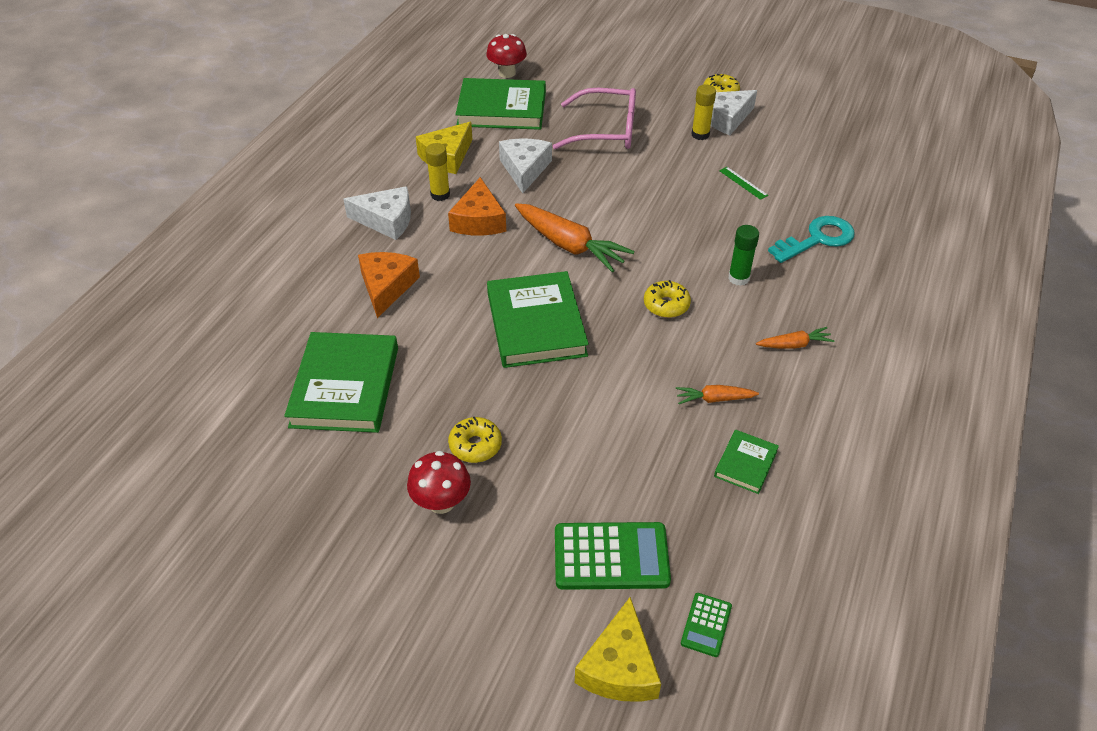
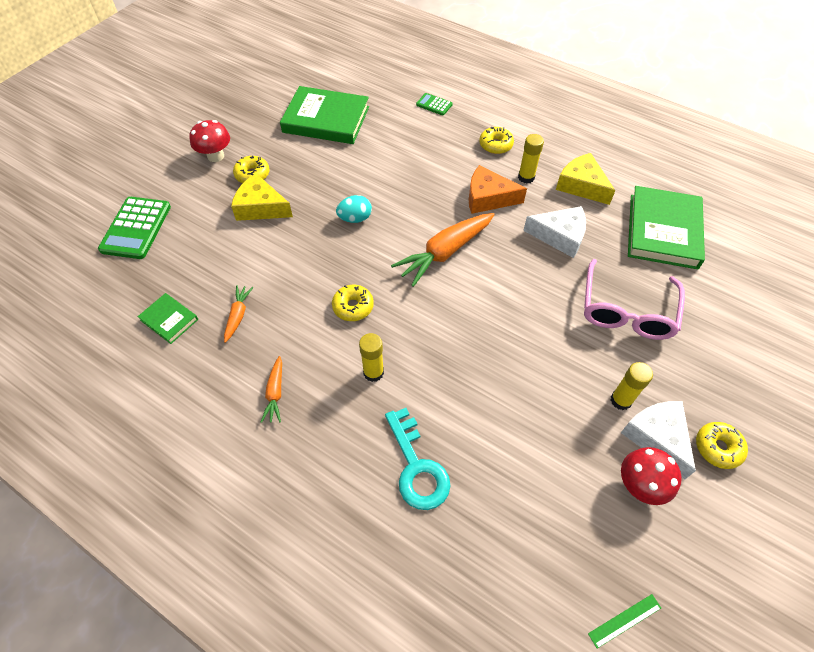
camera: 100 degrees right, 10 degrees up
(386, 220) = (495, 145): white cheese -> yellow donut
(386, 287) = (417, 142): orange cheese -> none
(507, 73) = (734, 242): red mushroom -> red mushroom (640, 485)
(536, 324) = (355, 218): green book -> turquoise egg
(619, 667) = (65, 219): yellow cheese -> yellow cheese (260, 207)
(706, 625) = (64, 265): green calculator -> green calculator (434, 104)
(738, 278) = (373, 372): green glue stick -> yellow glue stick
(743, 183) = (525, 420): green ruler -> green ruler (624, 621)

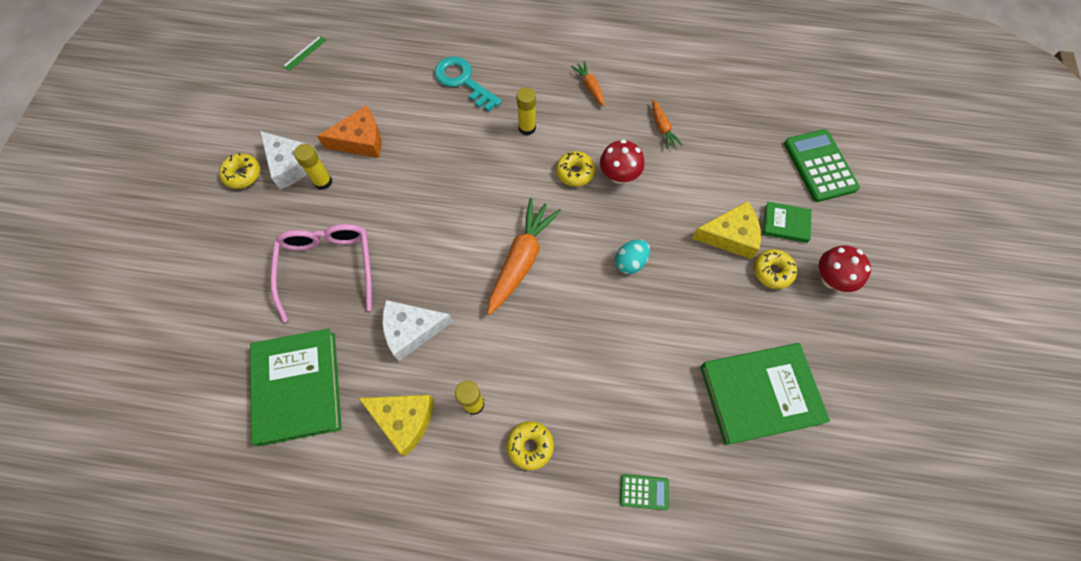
camera: 155 degrees right, 10 degrees up
(169, 320) = (712, 104): green book -> green book (785, 224)
(488, 198) = (506, 351): orange cheese -> orange cheese (360, 140)
(640, 485) = (302, 127): red mushroom -> red mushroom (619, 175)

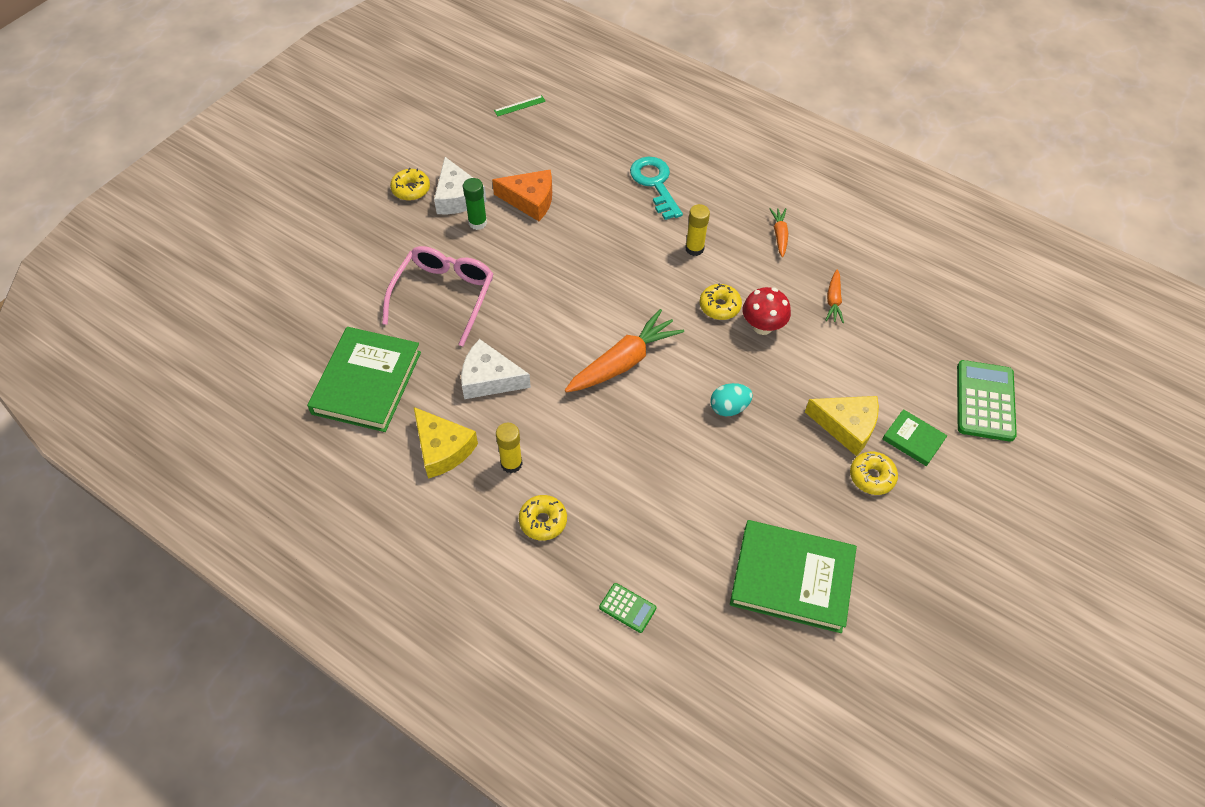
camera: 25 degrees right, 10 degrees down
(323, 182) = (477, 223): yellow glue stick -> green glue stick
(831, 279) = (932, 510): red mushroom -> none

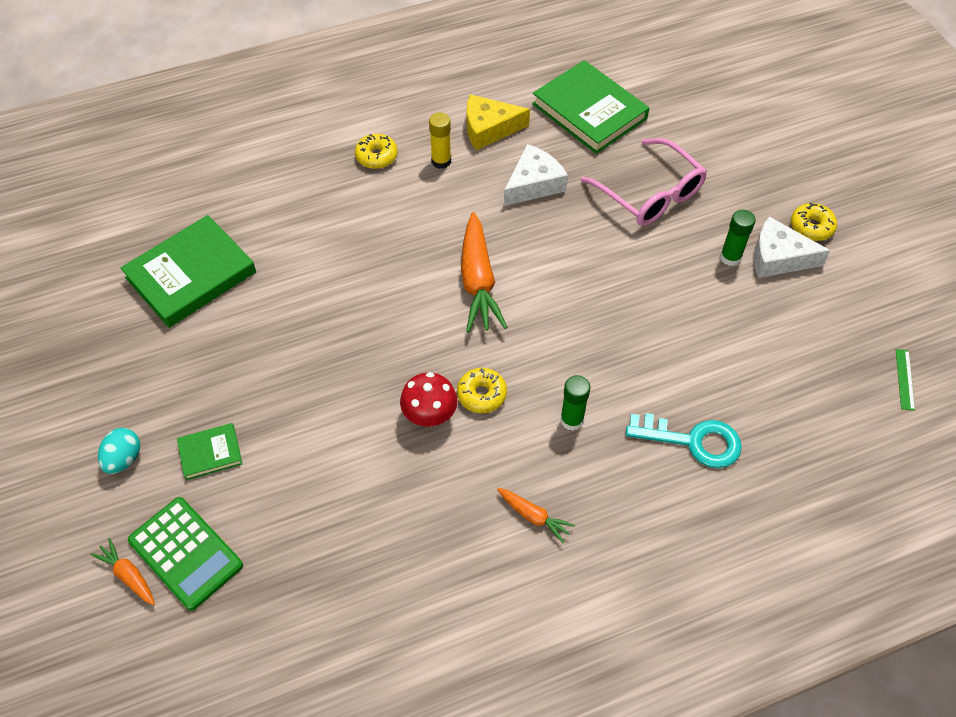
camera: 125 degrees right, 0 degrees up
(530, 200) = (737, 314): orange cheese -> none
(627, 608) = (268, 169): green calculator -> none
(694, 249) = (572, 420): yellow glue stick -> green glue stick
(729, 408) = (367, 330): turquoise egg -> turquoise egg (124, 459)
(833, 301) = (409, 504): orange carrot -> orange carrot (128, 575)
(846, 426) = (271, 408): yellow cheese -> none
(872, 477) = (211, 391): yellow donut -> none

